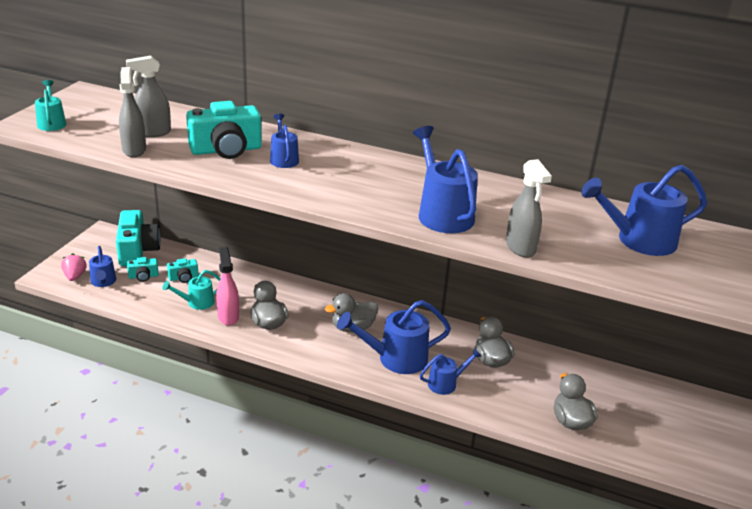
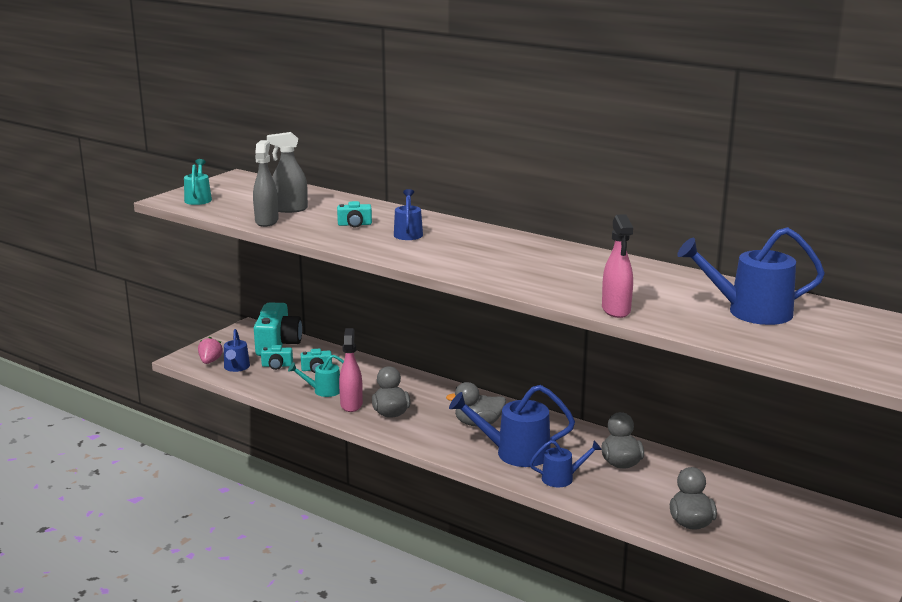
camera: 15 degrees right, 10 degrees down
(226, 150) = (354, 224): turquoise camera -> turquoise camera, size x0.48
(442, 213) = (548, 280): blue watering can -> none
(520, 248) = (616, 310): grey spray bottle -> pink spray bottle

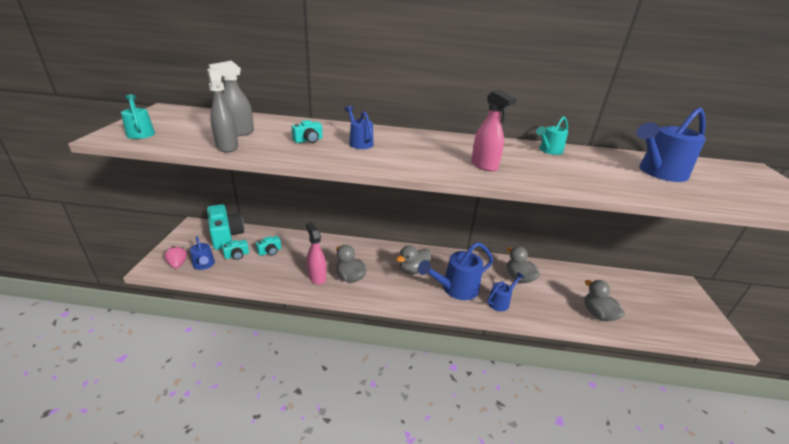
camera: 30 degrees left, 10 degrees up
(323, 391) = (287, 270): turquoise watering can -> turquoise watering can (548, 151)
(616, 310) = (591, 188): pink spray bottle -> pink spray bottle (484, 165)

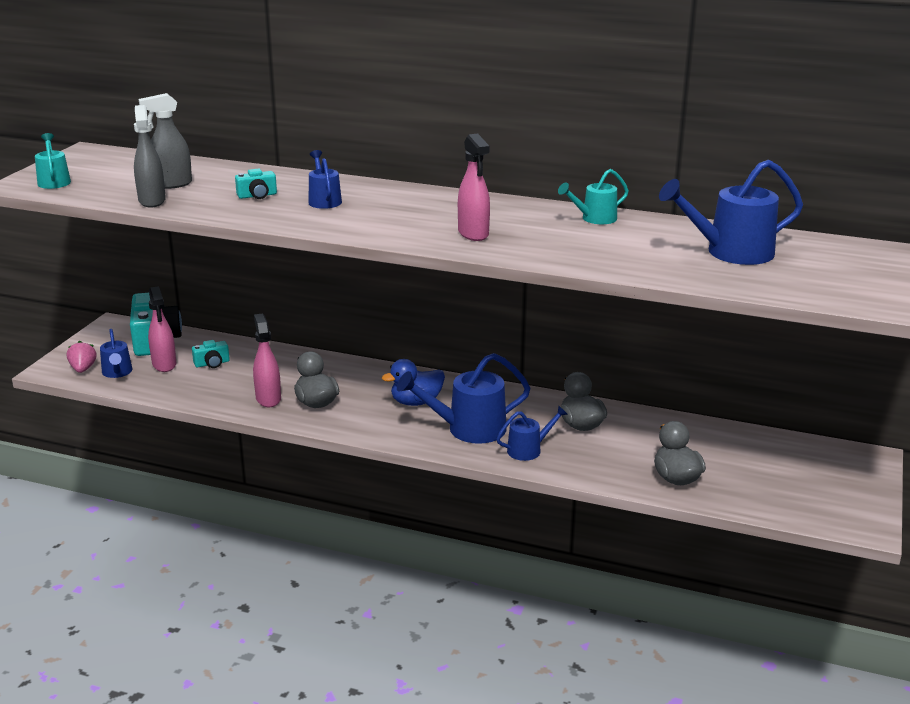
camera: 15 degrees right, 5 degrees down
(237, 255) = (164, 365): turquoise camera -> pink spray bottle
(413, 270) = (416, 402): grey duck -> blue duck

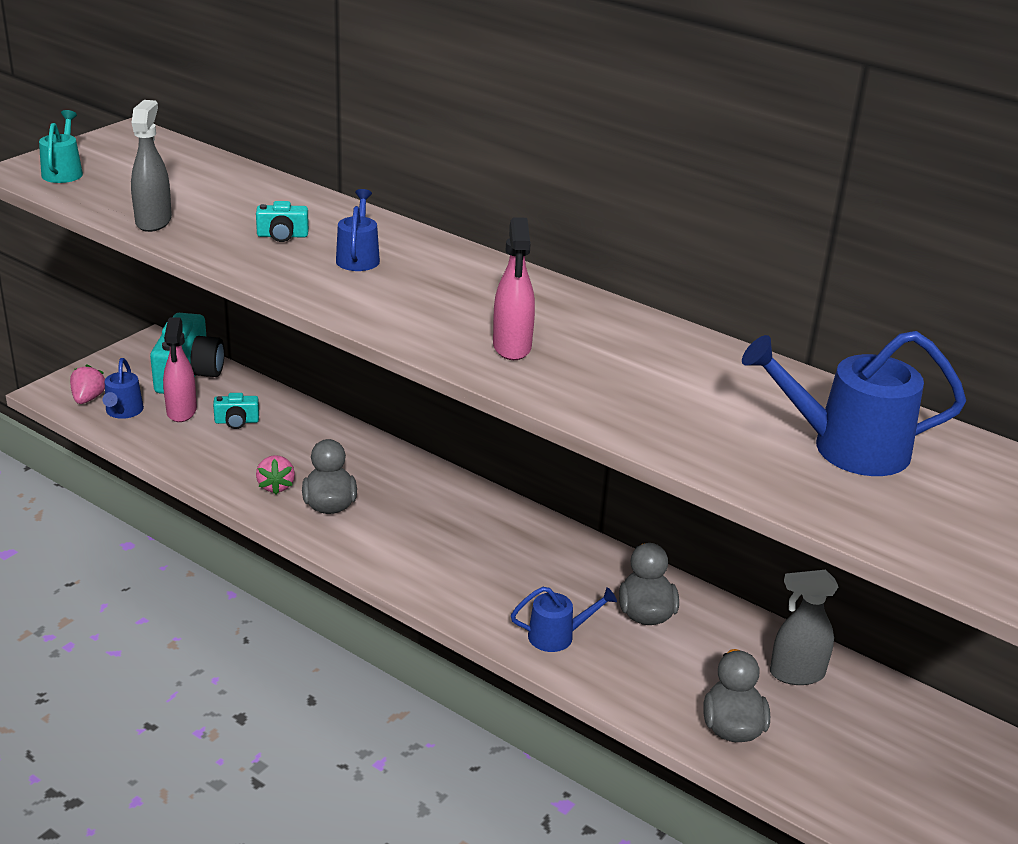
camera: 15 degrees right, 5 degrees up
(171, 184) = (193, 200): grey spray bottle -> grey spray bottle (796, 674)
(268, 398) = (276, 486): pink spray bottle -> pink strawberry
(416, 402) = (451, 531): blue duck -> none
(467, 429) = (495, 586): blue watering can -> none
(594, 219) = (690, 352): turquoise watering can -> none

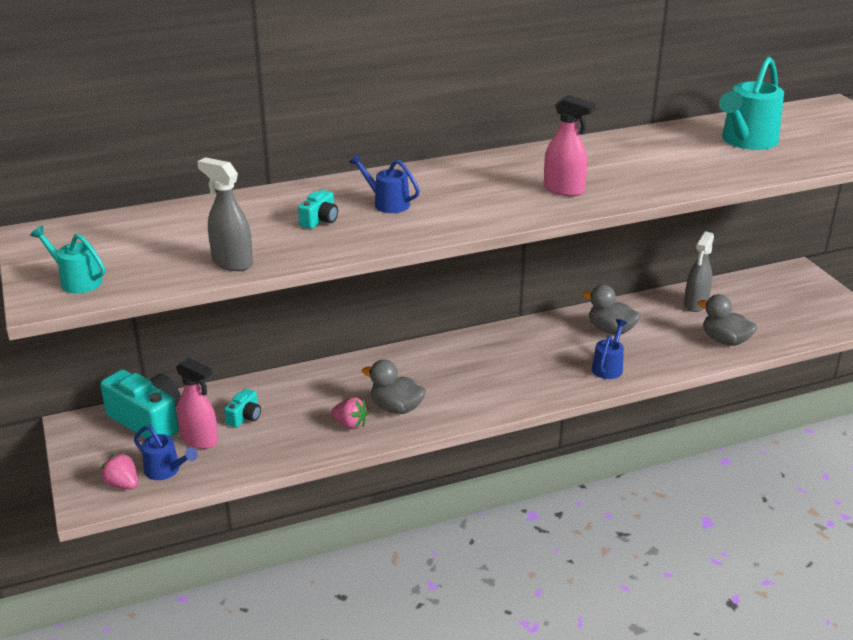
camera: 55 degrees left, 0 degrees up
(845, 448) = (746, 141): blue watering can -> turquoise watering can

